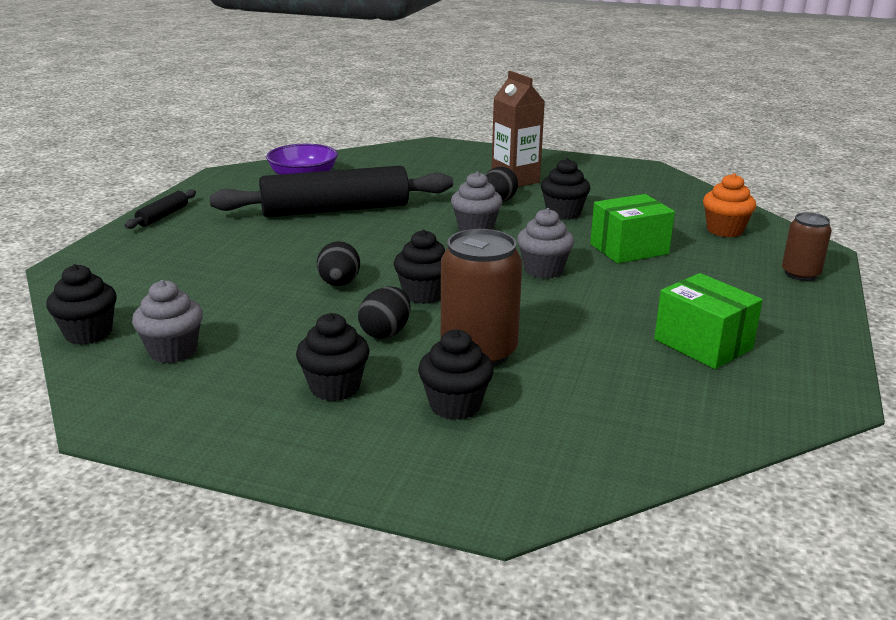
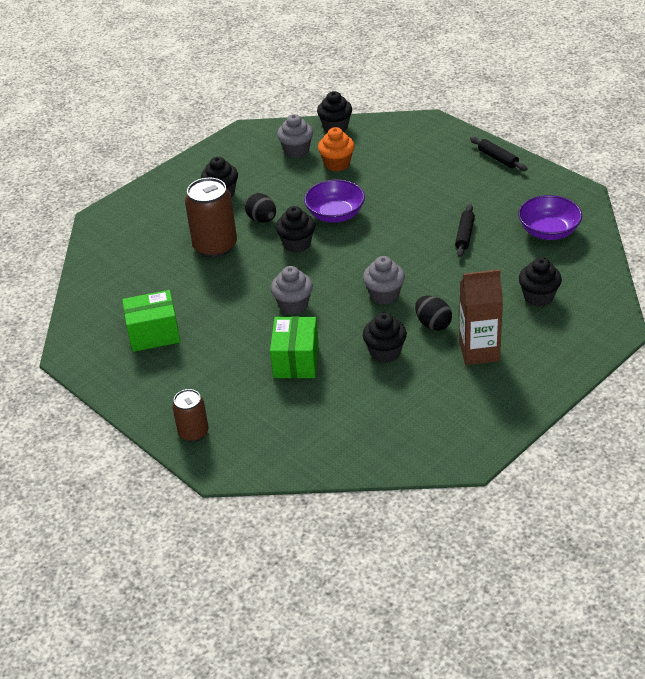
camera: 120 degrees right, 15 degrees up
(335, 210) = (465, 235): black rolling pin -> black rolling pin, size x0.42
(339, 284) = (335, 214): black egg -> purple bowl
(455, 405) = (176, 225): black cupcake -> black cupcake (538, 297)
(724, 230) = (291, 433): orange cupcake -> orange cupcake (337, 164)

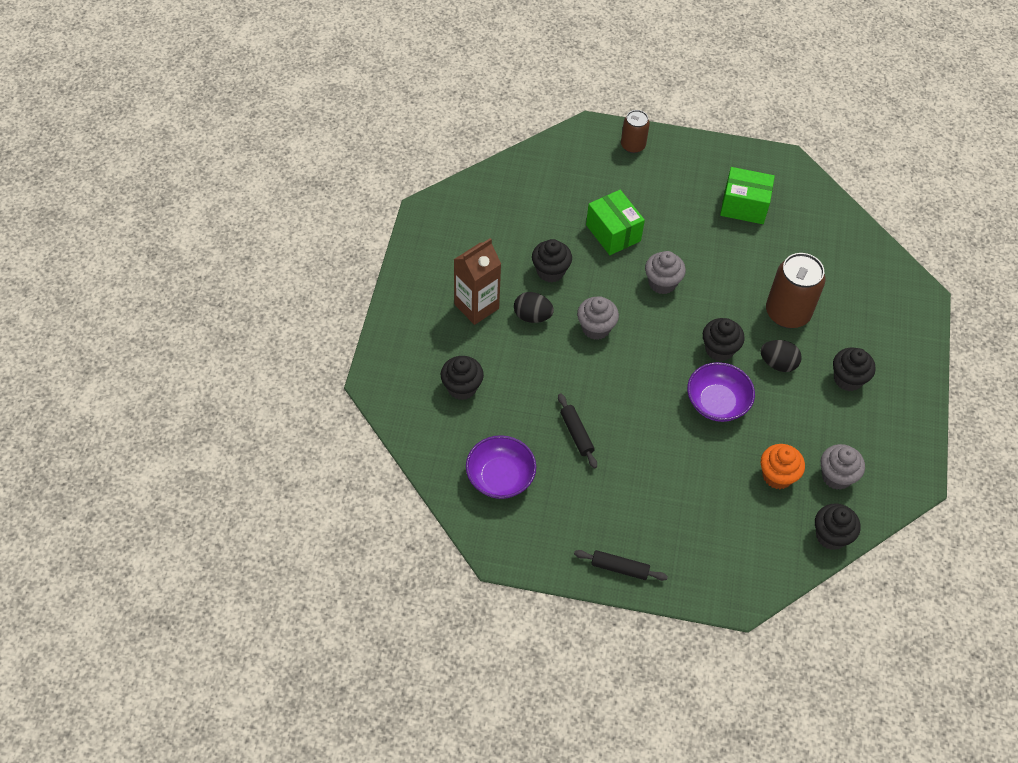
camera: 140 degrees right, 15 degrees up
(154, 334) = (744, 206): green box -> green box turned 60 degrees clockwise

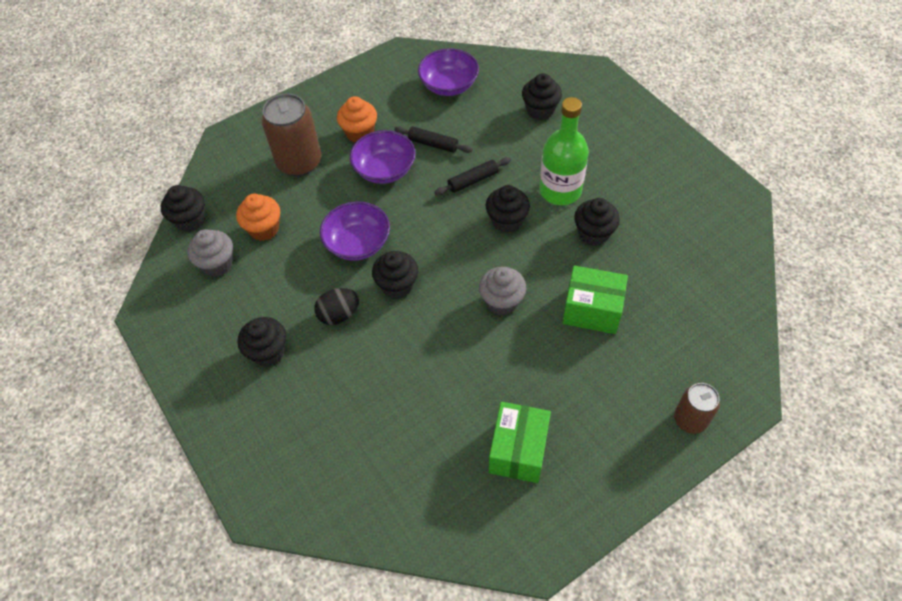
camera: 140 degrees right, 0 degrees up
(476, 306) = (605, 164): brown carton -> none
(532, 316) = (560, 190): black egg -> green bottle
(596, 328) = (507, 221): grey cupcake -> black cupcake
(619, 568) = (319, 98): black rolling pin -> black rolling pin (473, 180)
(622, 498) = (360, 133): none -> orange cupcake
(637, 445) = (384, 170): none -> purple bowl
(744, 206) = (518, 450): green box -> green box turned 45 degrees counterclockwise
(787, 313) = (372, 369): brown can -> brown can (299, 162)

